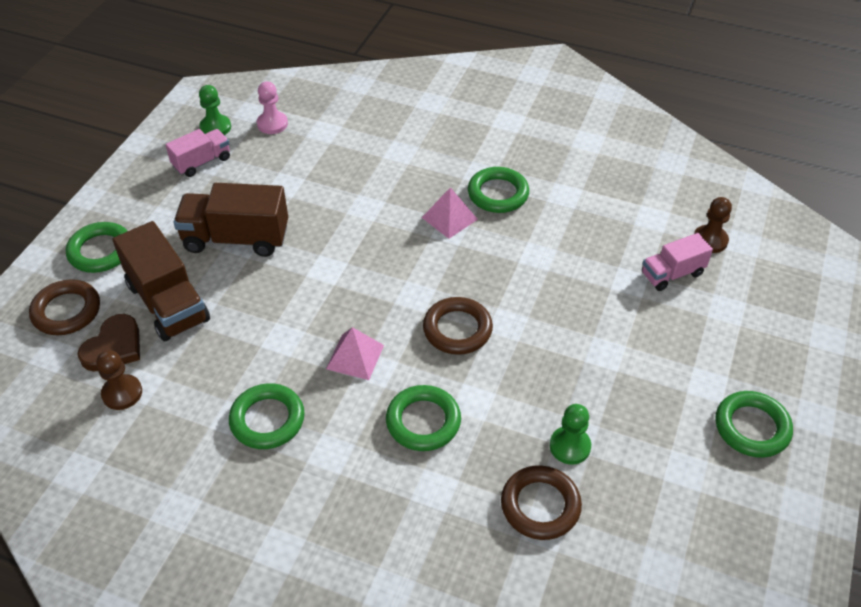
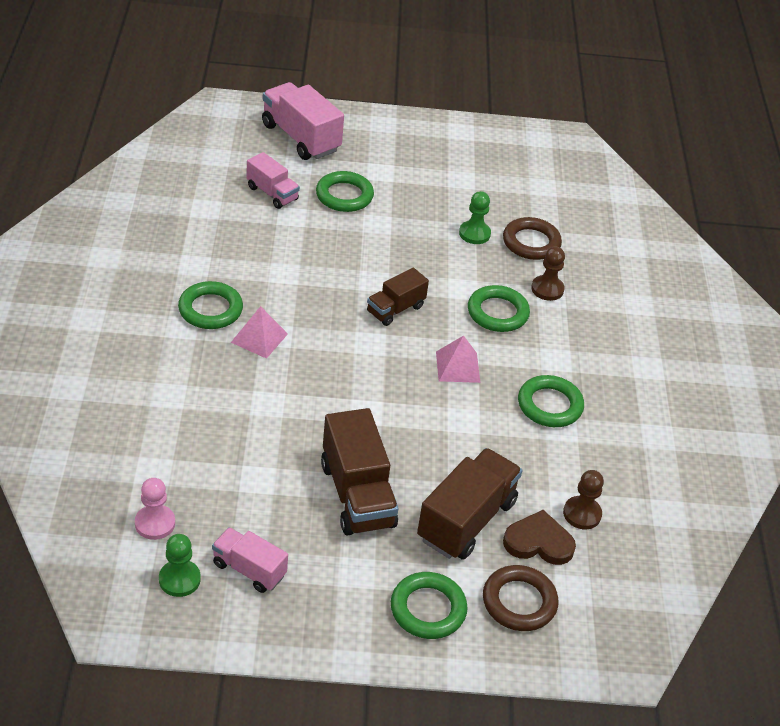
camera: 115 degrees left, 5 degrees down
(457, 329) = (395, 309): brown ring -> brown truck
(710, 240) = (221, 174): brown pawn -> brown pawn (547, 289)
(752, 427) = (408, 151): green ring -> green ring (344, 196)
(781, 323) = (300, 138): none -> pink truck

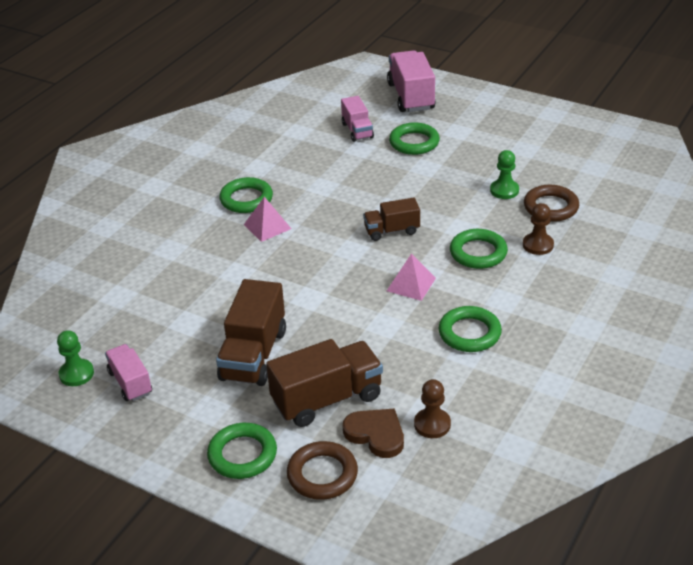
camera: 35 degrees right, 5 degrees down
(155, 523) = (90, 331): pink pawn -> none

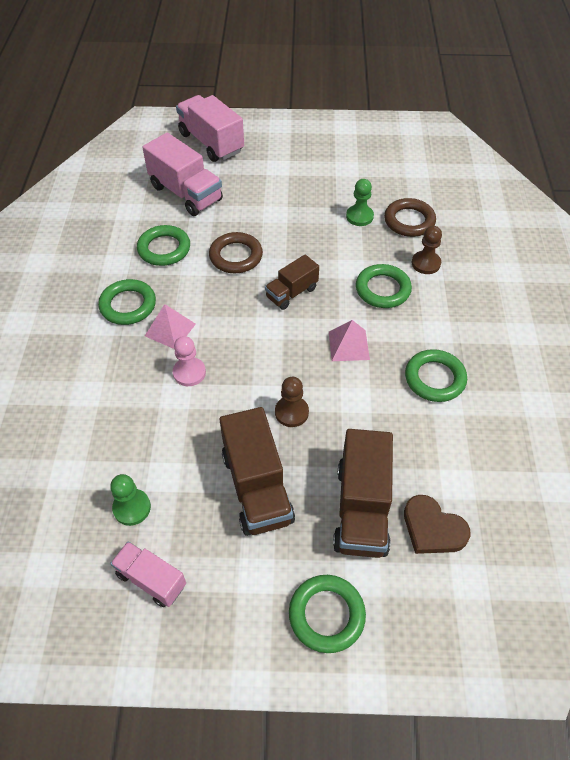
camera: 30 degrees left, 15 degrees up
(76, 374) = (83, 596): green pawn -> green pawn (132, 508)
(260, 261) = (189, 373): none -> pink pawn
(322, 474) = (417, 600): brown ring -> brown ring (236, 256)
(327, 399) = (361, 508): brown truck -> brown truck turned 150 degrees clockwise
(357, 130) = (186, 193): pink truck -> pink truck, size x1.68
(376, 434) = (432, 528): brown heart -> brown heart turned 150 degrees counterclockwise
(414, 142) = (247, 191): green ring -> green ring (164, 249)
(432, 424) = (472, 493): brown pawn -> brown pawn (291, 412)

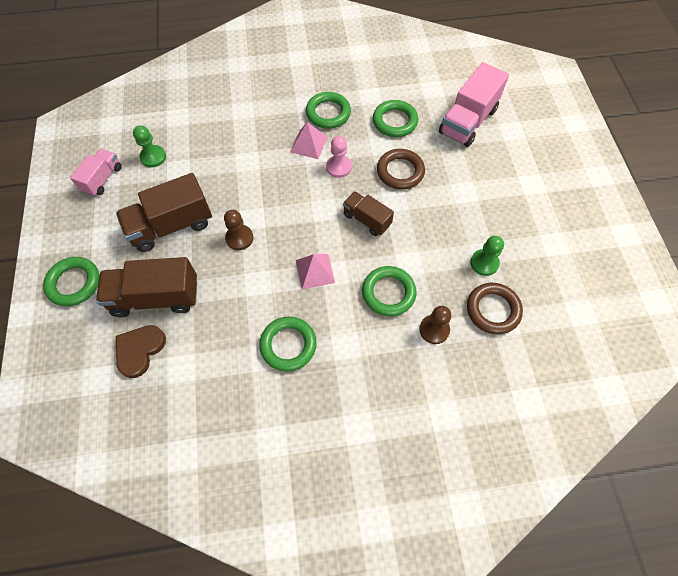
camera: 80 degrees right, 10 degrees up
(189, 373) = (269, 165): pink pawn -> pink pawn (339, 167)
(211, 143) = (546, 125): pink truck -> none

